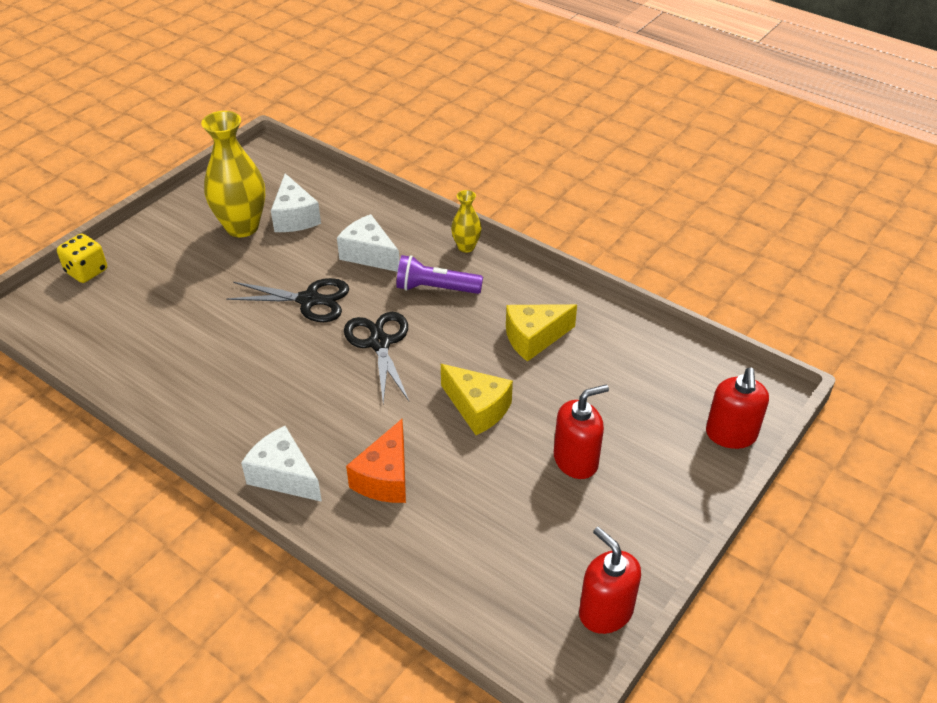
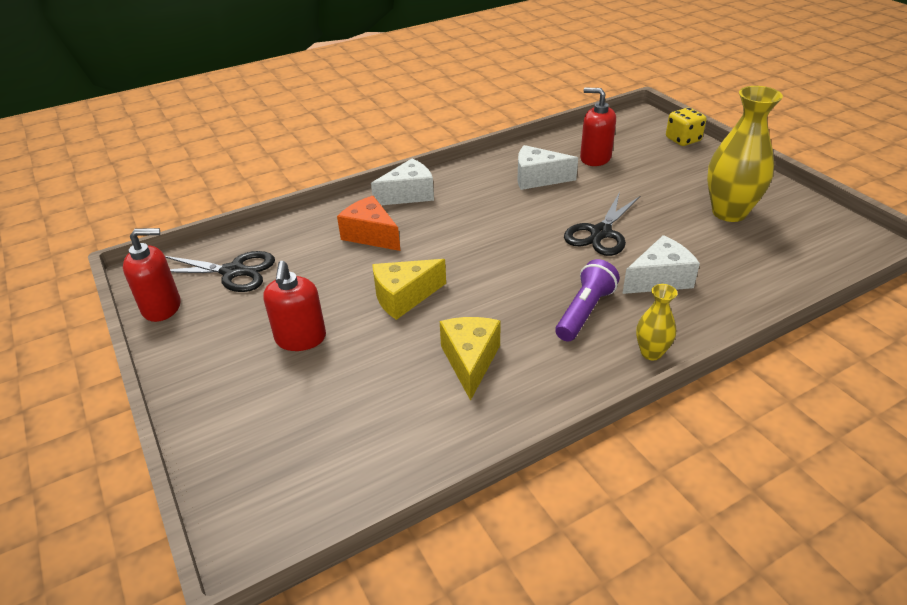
camera: 115 degrees right, 5 degrees down
(295, 217) = (740, 244): white cheese -> white cheese (538, 179)
(379, 343) = (521, 260): black scissors -> black scissors (233, 272)
(731, 434) = (230, 470): red soap dispenser -> red soap dispenser (595, 158)

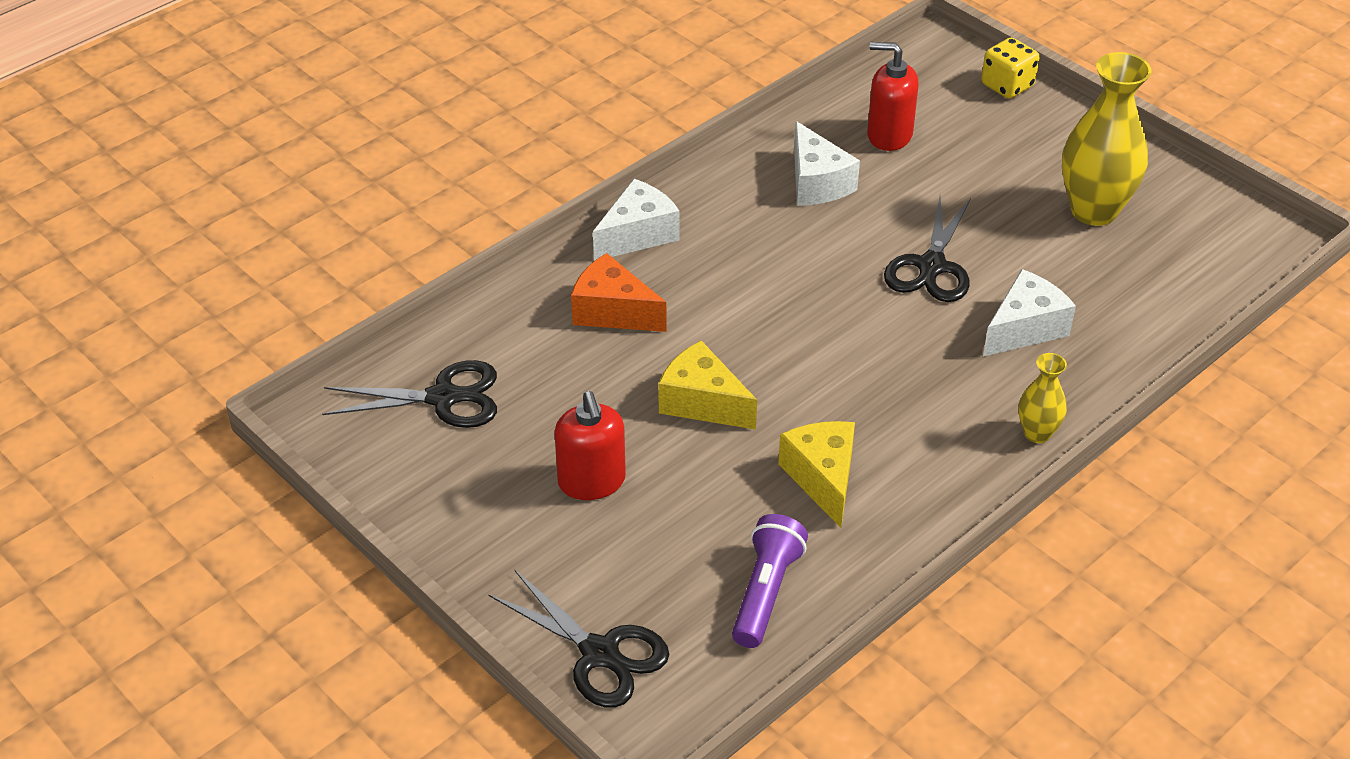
camera: 15 degrees left, 5 degrees up
(162, 307) = (373, 466): red soap dispenser -> none
(238, 468) = (600, 653): none -> black scissors
(404, 297) = (702, 402): yellow cheese -> yellow cheese turned 75 degrees clockwise
(538, 179) = (817, 183): white cheese -> white cheese turned 105 degrees counterclockwise
(585, 312) = (943, 389): purple flashlight -> purple flashlight (766, 592)

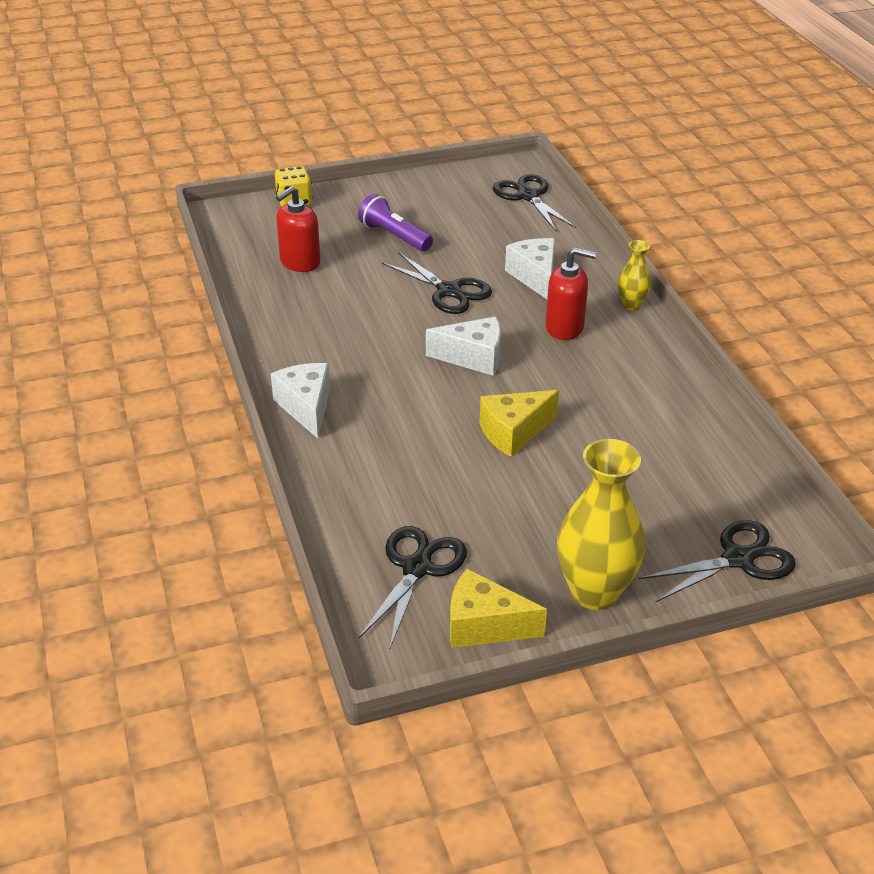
camera: 65 degrees left, 5 degrees down
(592, 482) = (562, 512): red soap dispenser -> red soap dispenser (565, 327)
(612, 312) = (384, 446): orange cheese -> none
(766, 592) = (715, 461): purple flashlight -> purple flashlight (394, 236)
(817, 183) = (322, 308): white cheese -> white cheese (473, 357)
(822, 478) = (622, 402): yellow cheese -> yellow cheese (484, 626)
(1094, 211) = (446, 215): yellow vase -> yellow vase (594, 592)
(1209, 266) = (528, 196): none -> black scissors

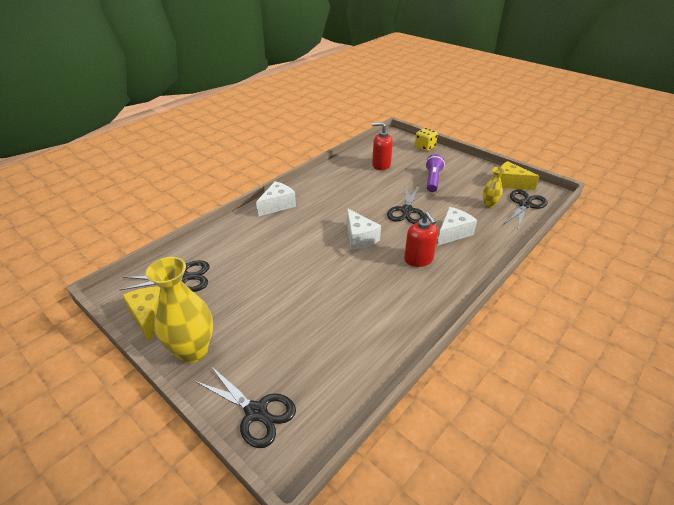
camera: 60 degrees right, 0 degrees up
(514, 432) = (309, 273): yellow cheese -> yellow cheese (510, 183)
(631, 305) = (470, 277): yellow vase -> yellow vase (489, 204)

